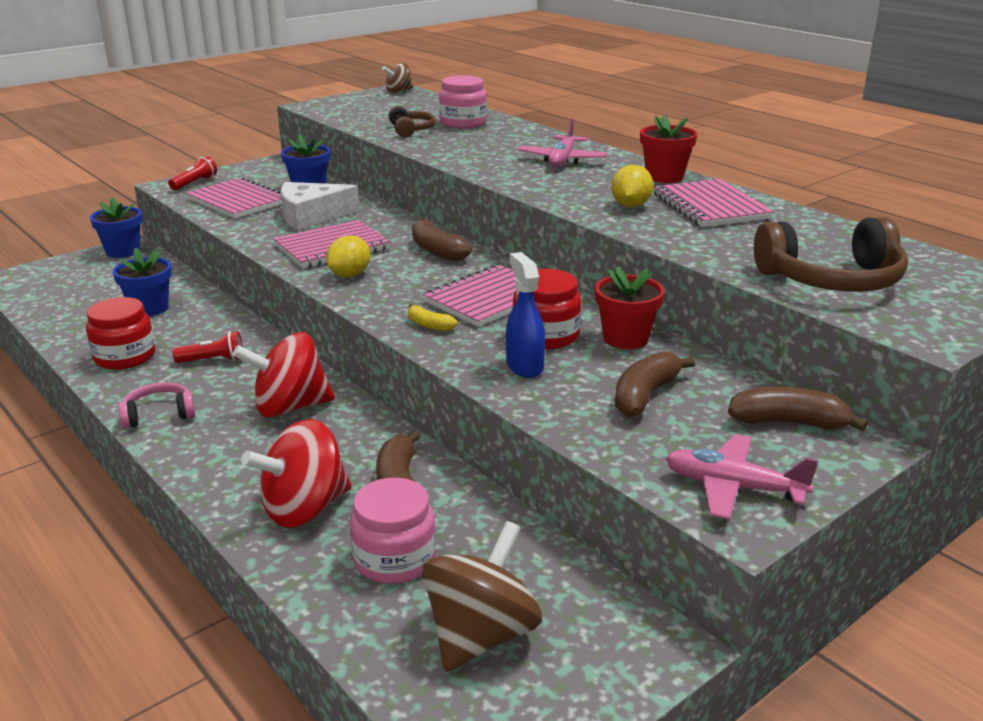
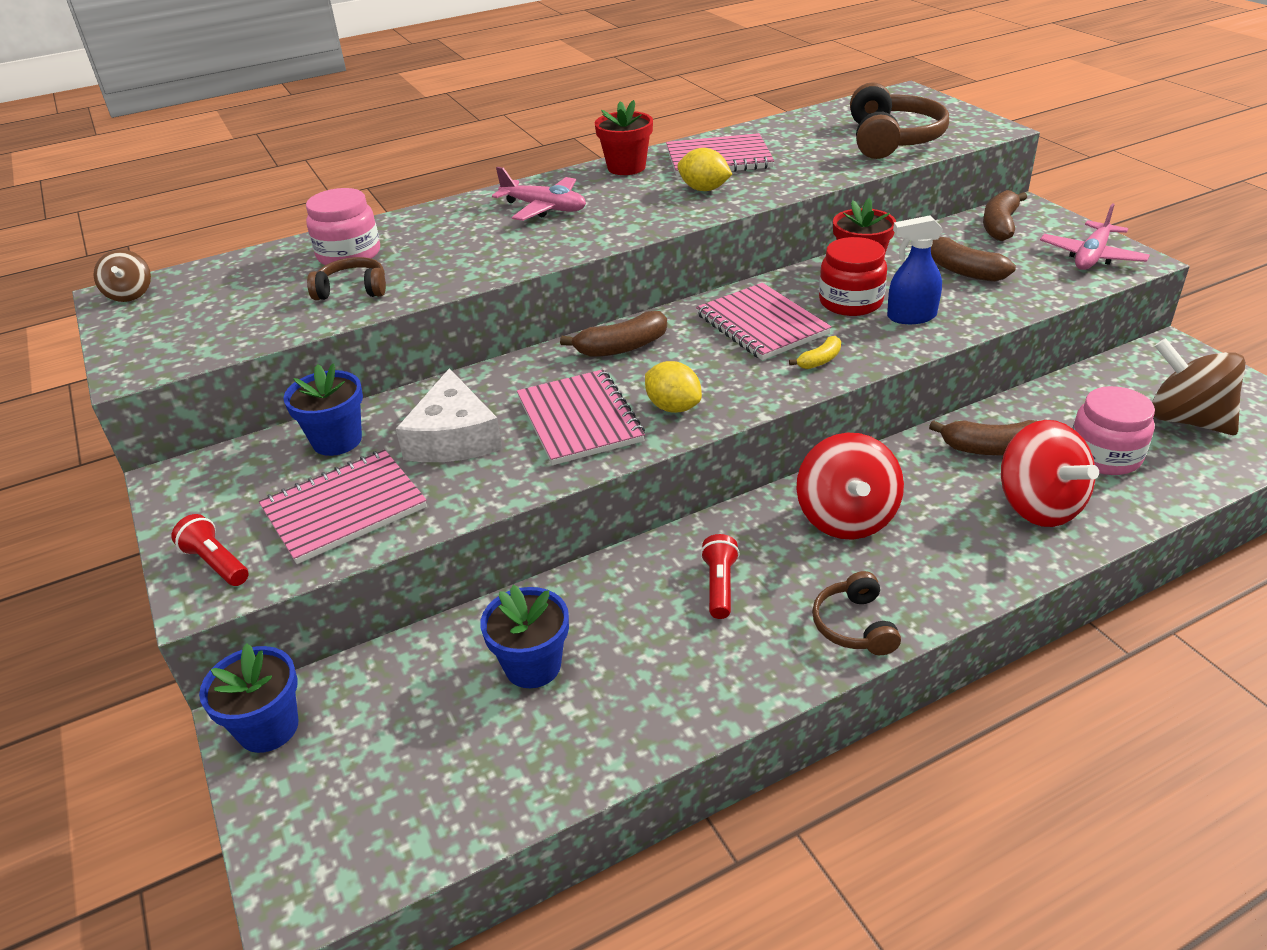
camera: 75 degrees left, 10 degrees up
(125, 357) = (689, 676): red jar -> none
(159, 414) = (854, 625): pink headphones -> brown headphones

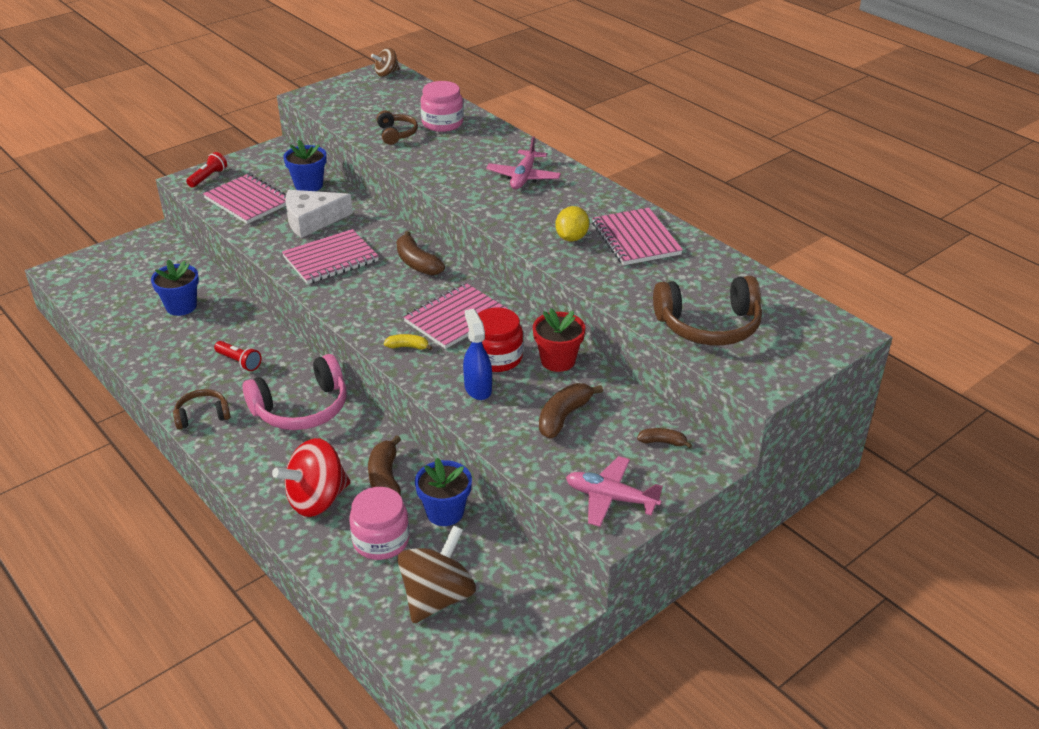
camera: 75 degrees right, 0 degrees up
(268, 728) = (150, 240): blue flower pot -> blue flower pot (445, 512)
(626, 167) = (606, 200): red flower pot -> none
(673, 407) = (346, 291): yellow lemon -> none
(720, 585) = (239, 362): red flashlight -> red flashlight turned 45 degrees clockwise
(819, 360) = (408, 347): yellow banana -> yellow banana turned 150 degrees clockwise
(846, 518) = (302, 409): red spinning top -> pink headphones
(1000, 226) = (662, 442): brown banana -> brown banana, size x0.57

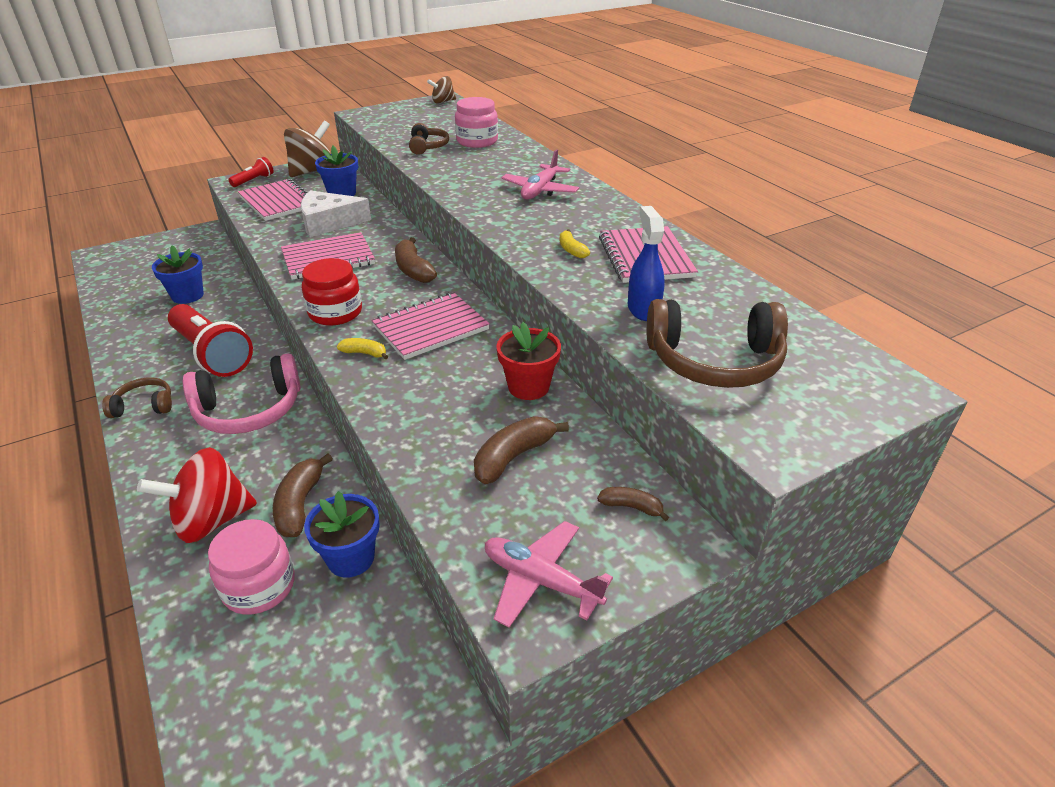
camera: 10 degrees right, 0 degrees up
(239, 362) = (212, 354): red flashlight -> red flashlight, size x2.11
(437, 597) = (292, 683): brown spinning top -> brown spinning top (312, 171)
(478, 388) = (423, 409): blue spray bottle -> blue spray bottle (643, 309)
(497, 358) = (459, 376): red jar -> red jar (335, 312)
(571, 238) = (572, 250): yellow lemon -> yellow banana

